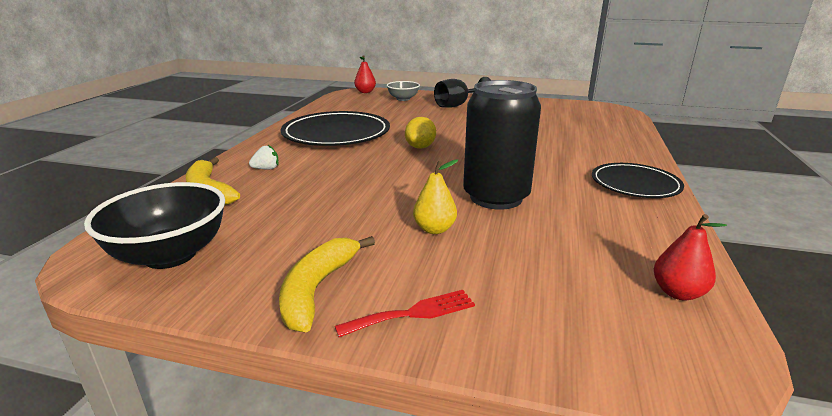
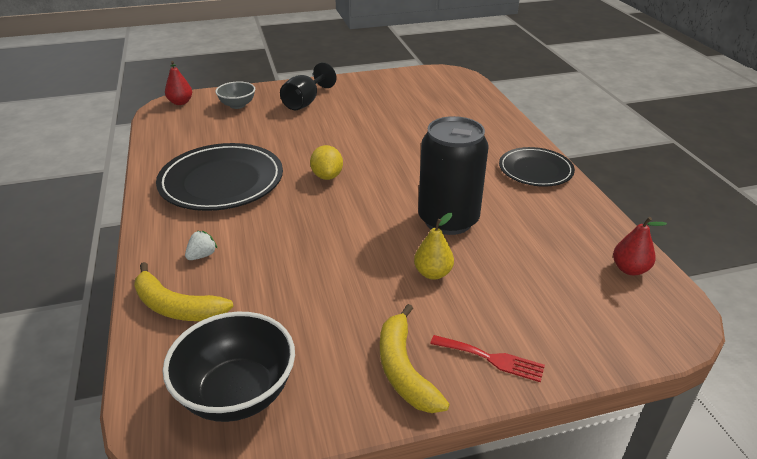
camera: 30 degrees left, 10 degrees up
(413, 313) = (491, 359): red fork -> red fork turned 75 degrees clockwise

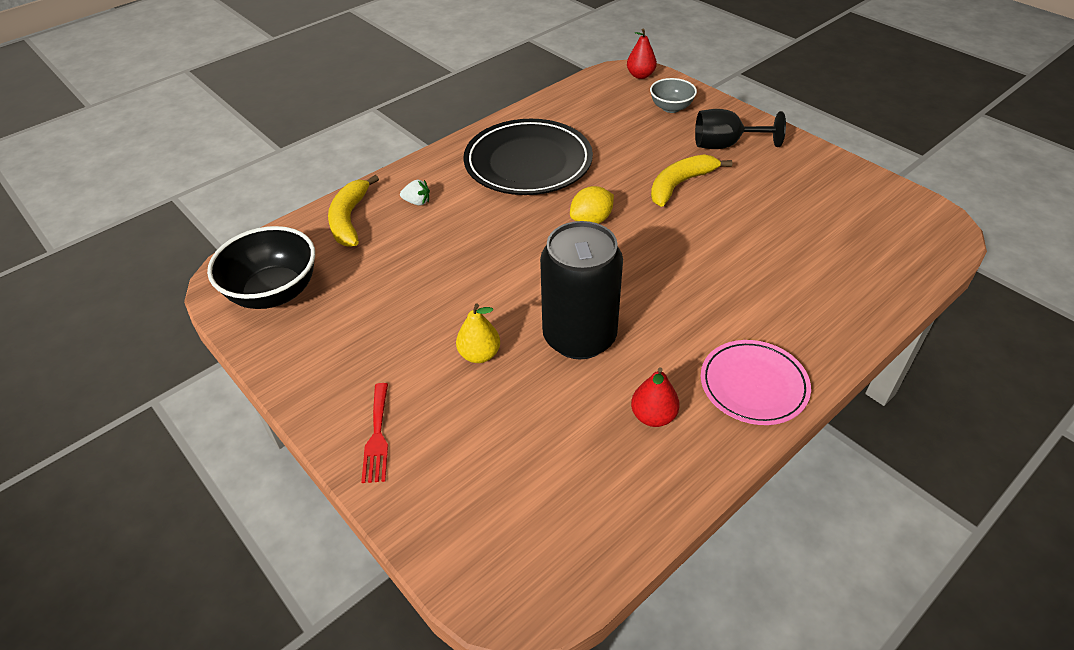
camera: 65 degrees right, 10 degrees up
(404, 369) = (338, 378): yellow banana -> yellow banana (680, 184)
(535, 170) = (753, 385): black plate -> pink plate
(629, 269) = (594, 531): red pear -> red pear (653, 416)

